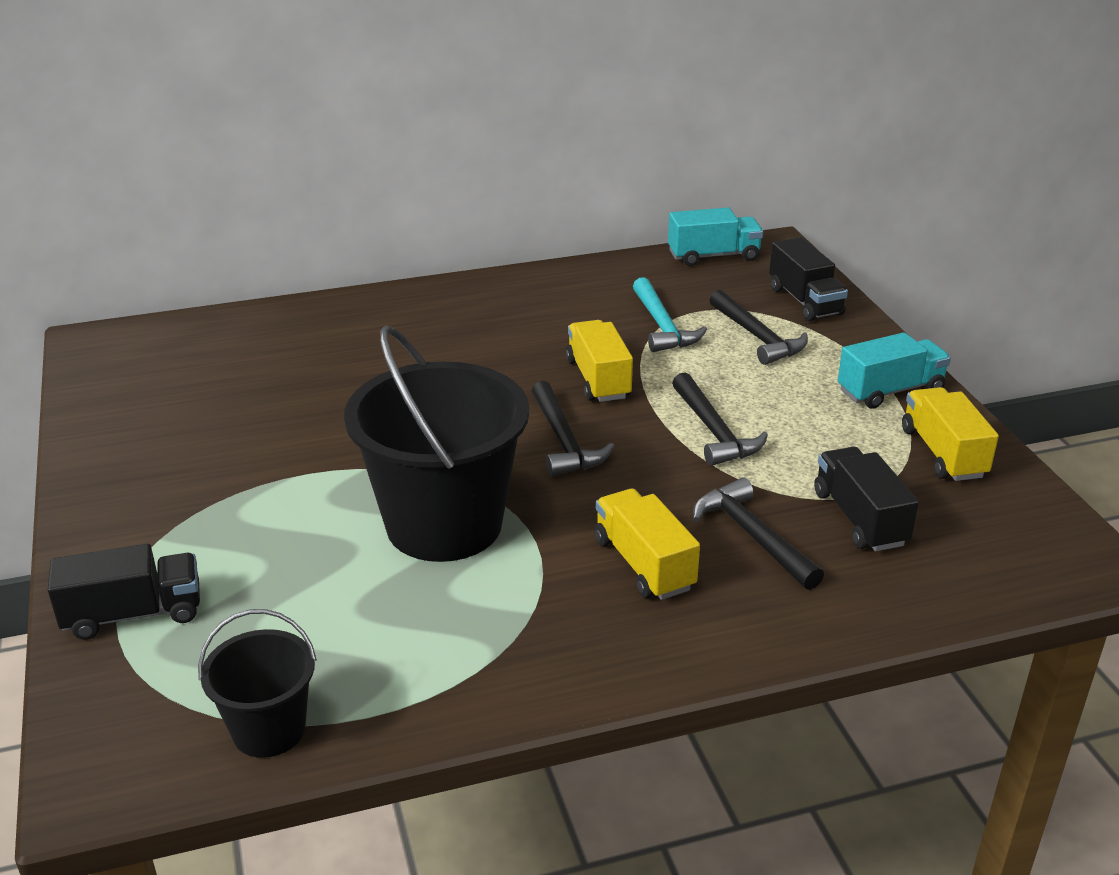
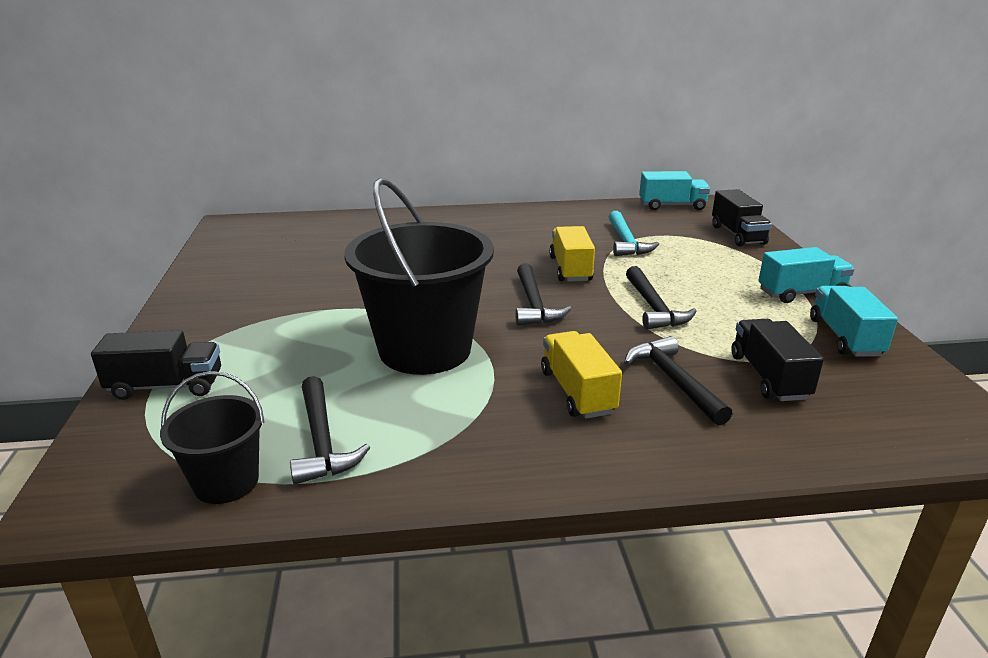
camera: 10 degrees right, 5 degrees down
(757, 337) = (697, 253): black hammer -> black hammer (322, 440)
(943, 453) = (845, 337): yellow truck -> turquoise truck

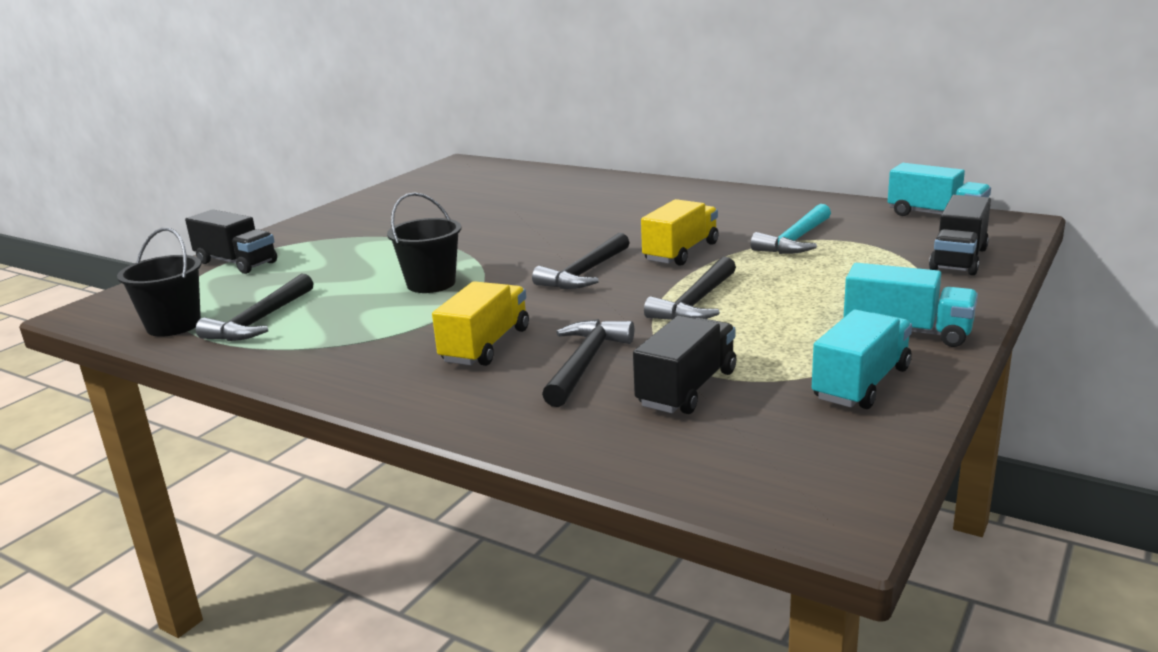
camera: 40 degrees right, 5 degrees down
(425, 349) = (431, 283): black bucket -> black bucket, size x0.51

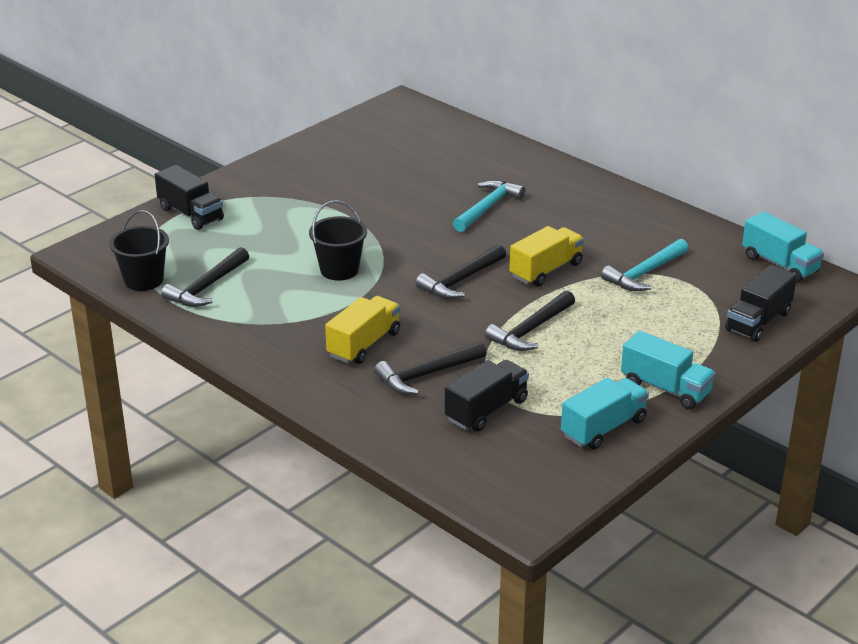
camera: 10 degrees right, 10 degrees up
(585, 216) = (487, 208): none -> turquoise hammer
(585, 363) = (427, 375): black hammer -> black hammer turned 150 degrees counterclockwise

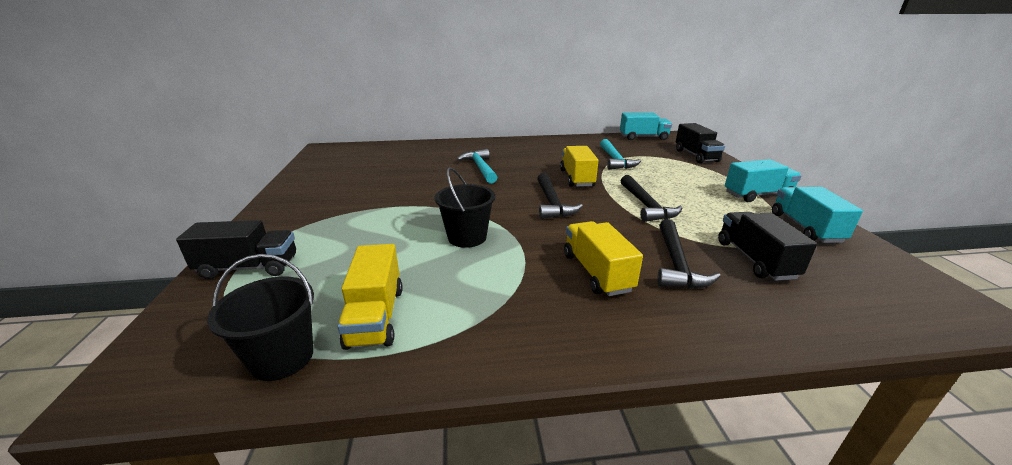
camera: 50 degrees left, 5 degrees down
(207, 287) = (375, 316): black hammer -> yellow truck

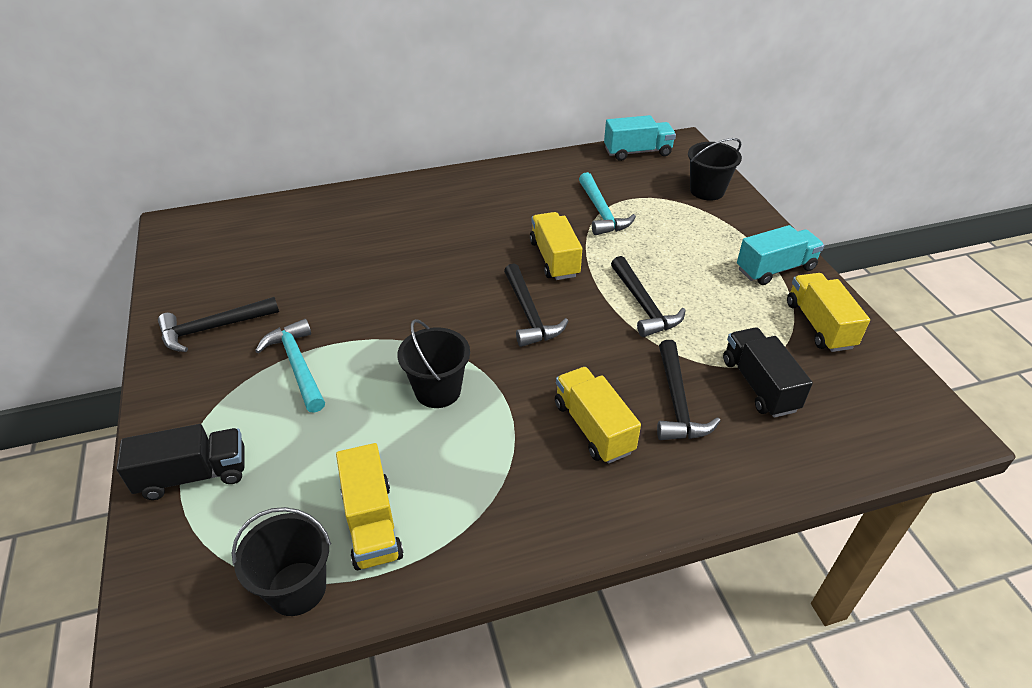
camera: 10 degrees left, 15 degrees up
(318, 192) = (213, 328): none -> black hammer
(480, 168) = (421, 250): turquoise hammer -> turquoise hammer (297, 366)
(696, 156) = (707, 191): black truck -> black bucket
(805, 228) = (819, 325): turquoise truck -> yellow truck

